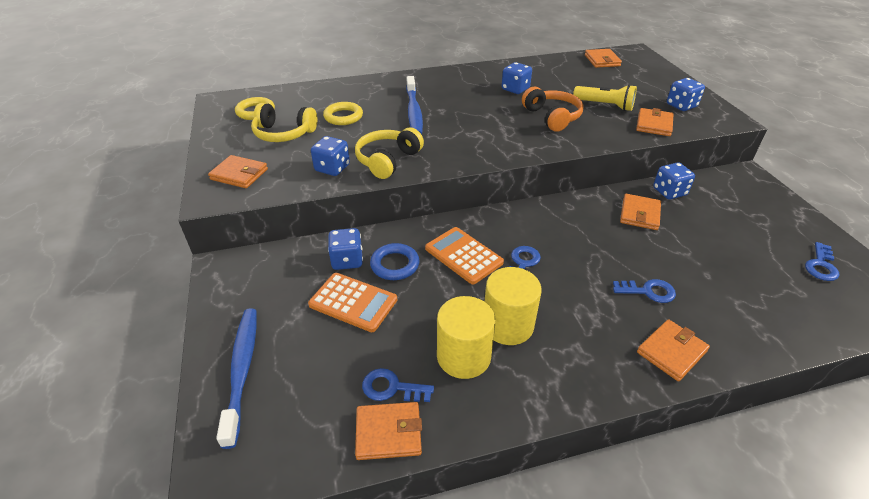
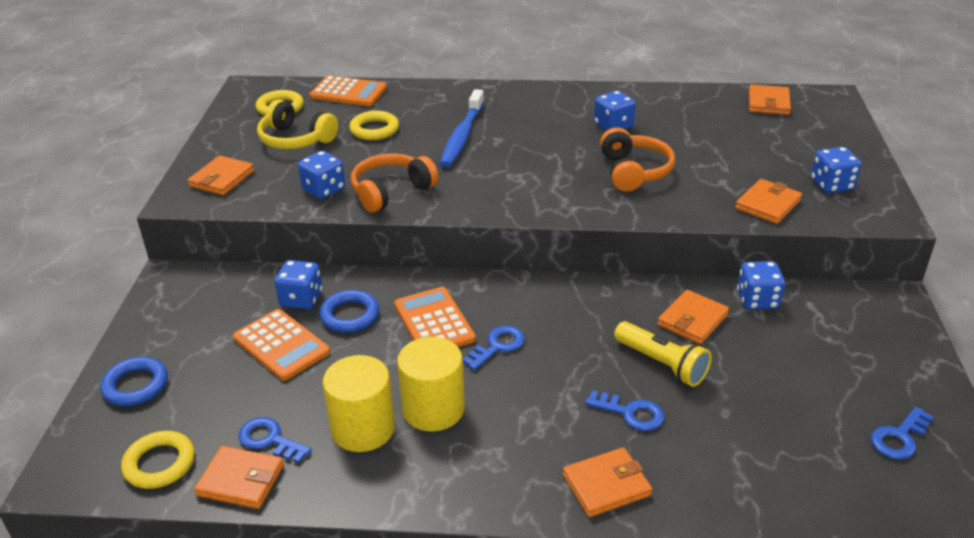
camera: 20 degrees right, 5 degrees down
(239, 174) = (222, 179): orange wallet -> orange wallet turned 75 degrees clockwise
(242, 370) = (136, 385): blue toothbrush -> blue ring
(304, 93) = (348, 92): none -> orange calculator
(305, 439) = (159, 464): none -> yellow ring
(387, 160) = (391, 191): yellow headphones -> orange headphones
(605, 105) = (720, 167): yellow flashlight -> yellow flashlight (662, 364)

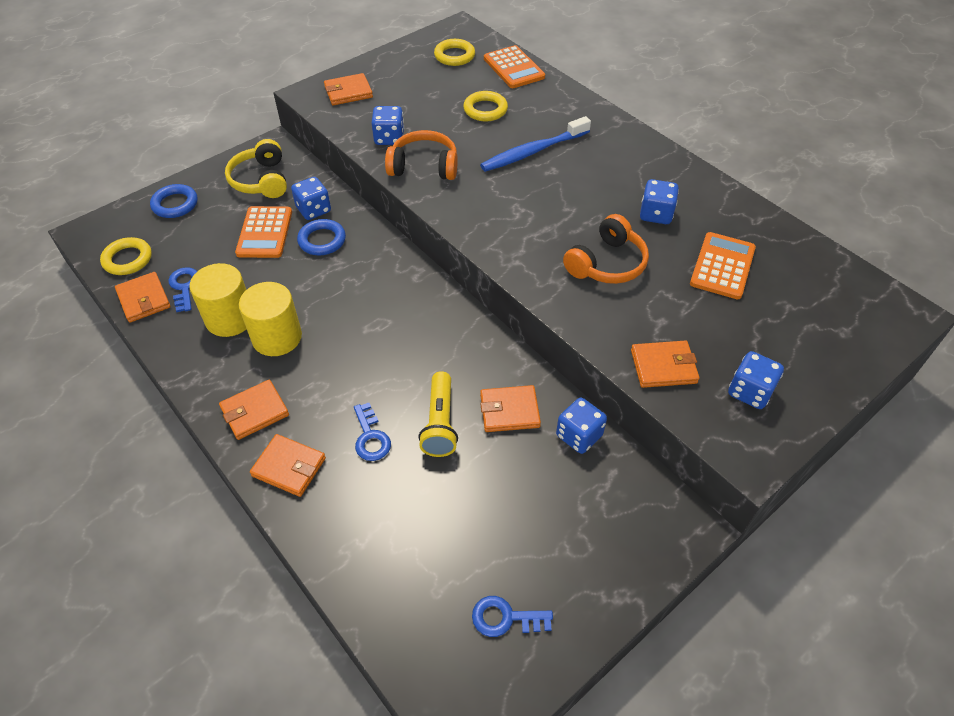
camera: 45 degrees right, 15 degrees up
(295, 139) = (428, 88): yellow headphones -> yellow headphones (261, 180)
(434, 322) = (357, 281): orange calculator -> orange calculator (722, 266)
(497, 346) = (367, 326): blue key -> none
(768, 103) = (830, 280): orange wallet -> orange wallet (255, 411)

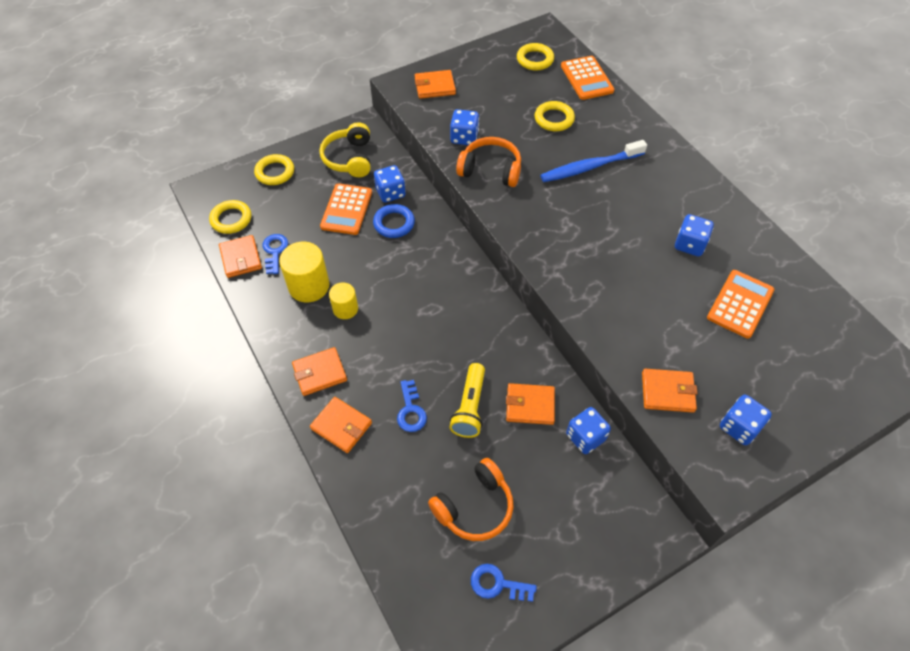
camera: 10 degrees right, 5 degrees up
(175, 204) = (275, 172): blue ring -> yellow ring
(277, 337) = (345, 309): yellow cylinder -> yellow cylinder, size x0.61
(607, 263) = (636, 287): orange headphones -> orange headphones (474, 507)

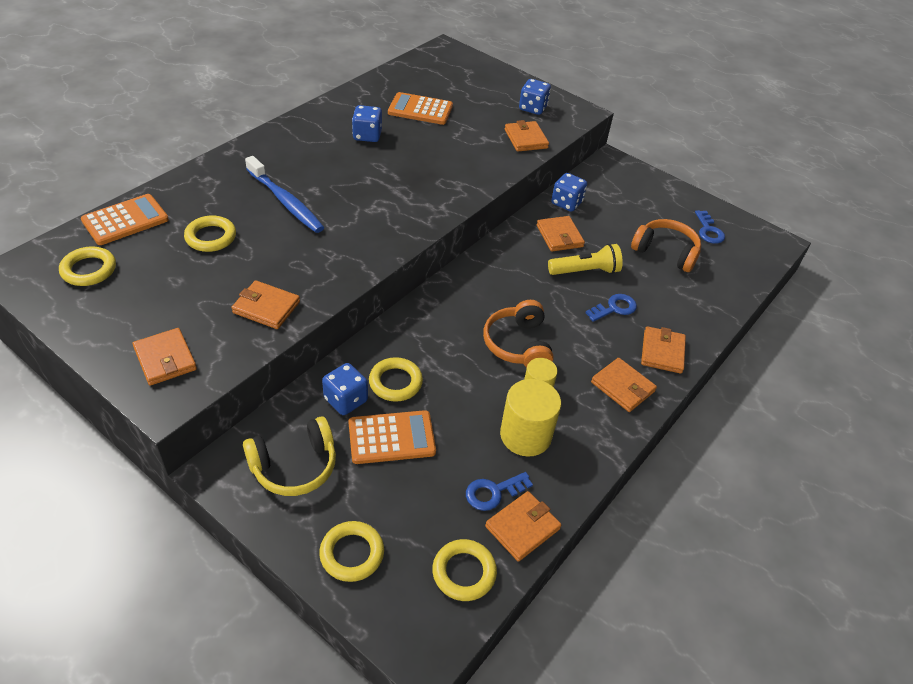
camera: 115 degrees left, 10 degrees down
(394, 223) = (395, 382): blue ring -> yellow ring
(464, 137) = (266, 307): blue dice -> orange wallet
(490, 170) = (316, 274): orange headphones -> orange headphones (518, 344)

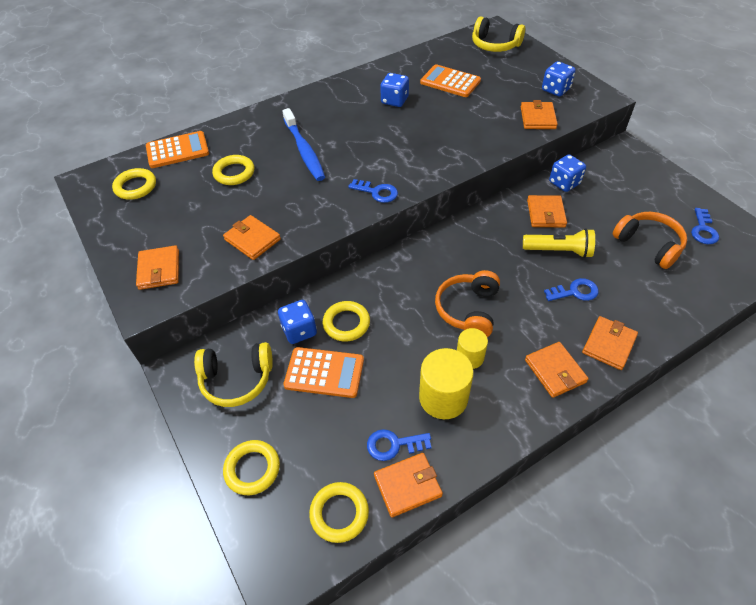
camera: 25 degrees right, 5 degrees up
(388, 236) = (377, 192): none -> blue key
(452, 66) = (494, 45): none -> yellow headphones

